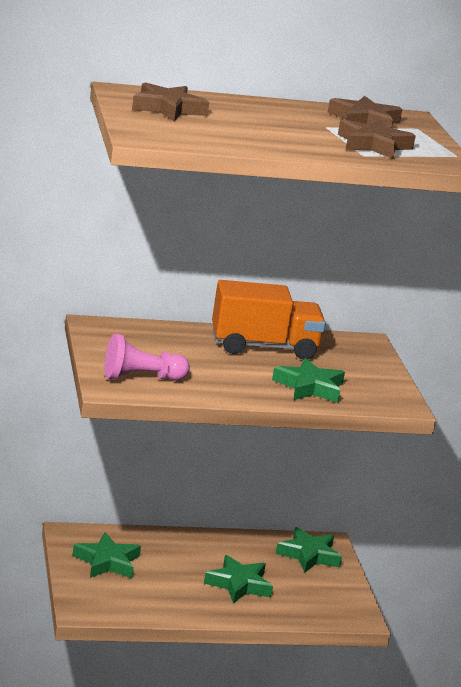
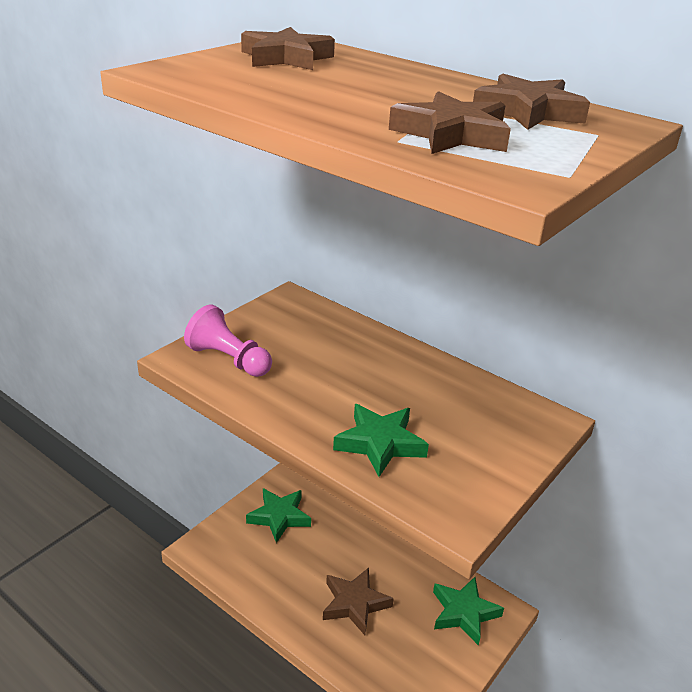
camera: 50 degrees right, 10 degrees up
(239, 584) = (354, 603): green star -> brown star
(263, 347) = (413, 378): orange truck -> none

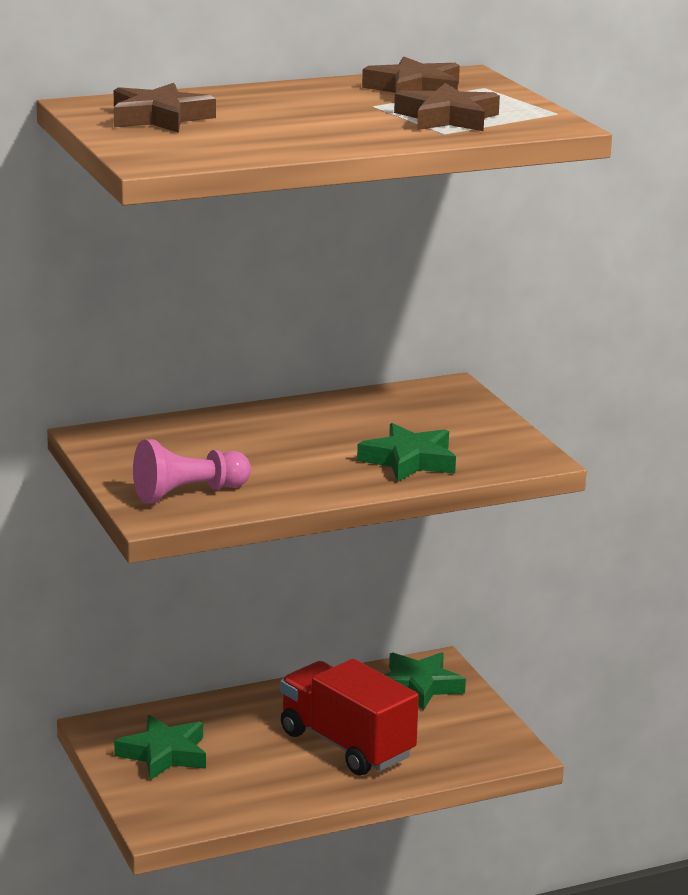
camera: 60 degrees left, 10 degrees down
(354, 603) = (346, 745): brown star -> red truck

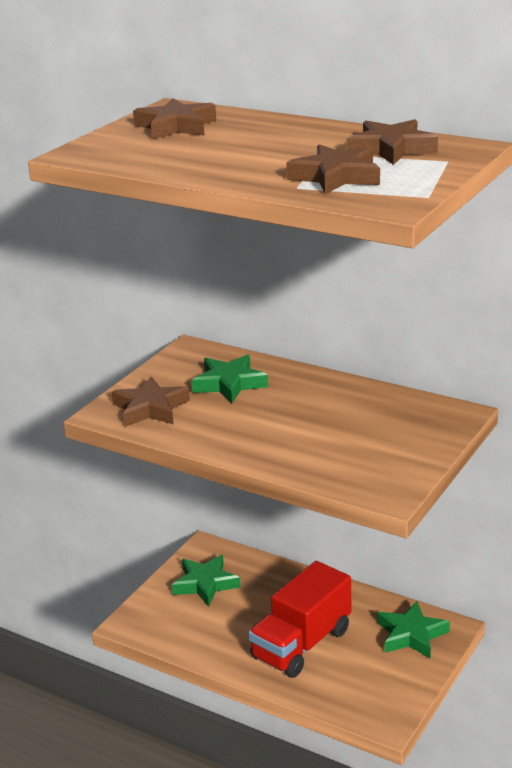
camera: 55 degrees right, 5 degrees up
(188, 493) = (150, 408): pink pawn -> brown star
(346, 745) = (301, 644): red truck -> red truck turned 150 degrees counterclockwise
(409, 460) = (310, 452): green star -> green star (229, 384)

